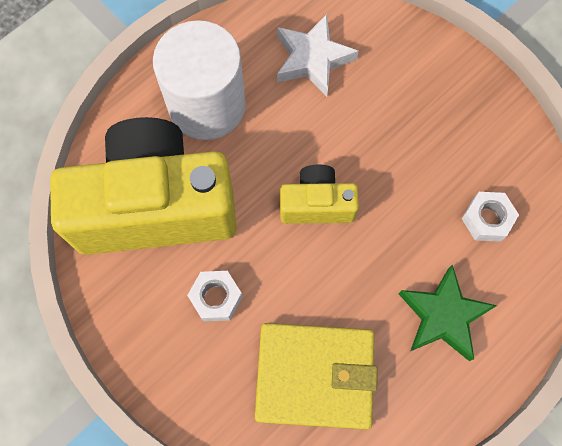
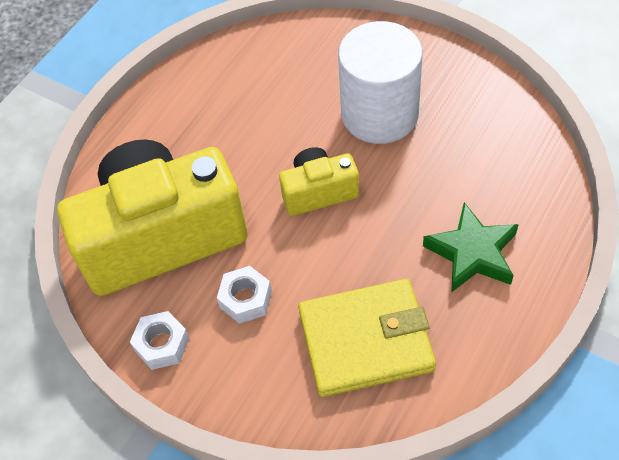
camera: 10 degrees left, 15 degrees down
(207, 105) = (186, 138): white cylinder -> white cylinder (379, 114)
(312, 59) = (275, 75): white star -> none
(487, 219) = (484, 161): white nut -> white nut (162, 344)

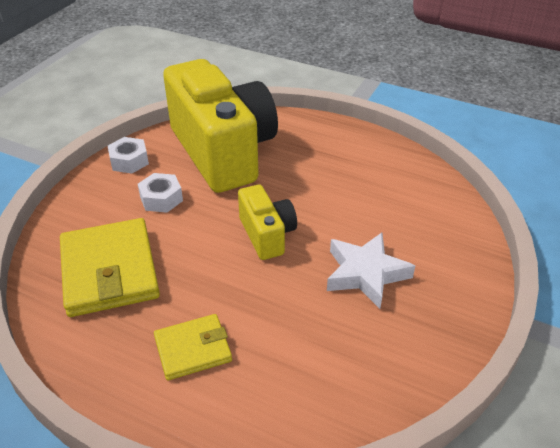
camera: 80 degrees right, 15 degrees down
(379, 114) = (365, 274): white cylinder -> white star
(472, 253) = (193, 349): green star -> yellow wallet

